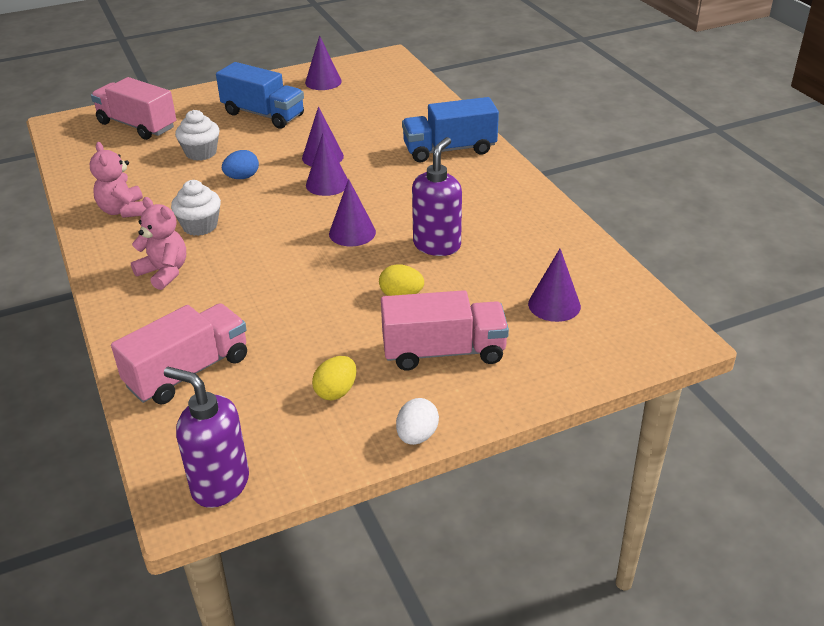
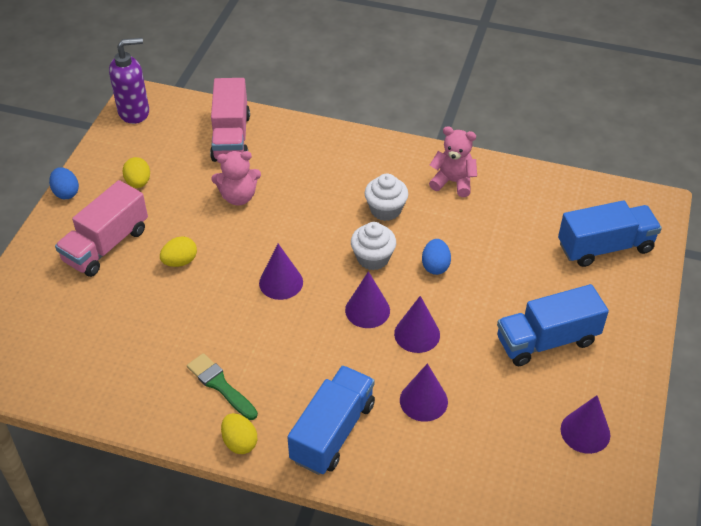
camera: 130 degrees right, 10 degrees up
(137, 125) = (605, 247): pink truck -> blue truck
(164, 272) = (345, 169): pink teddy bear -> pink teddy bear (238, 197)
(201, 153) = (507, 262): white cupcake -> white cupcake (373, 258)
(417, 436) = (66, 193): white egg -> blue egg
(437, 245) = (208, 318): purple soap dispenser -> none
(484, 206) = (220, 385): none -> green brush
(512, 175) = (240, 442): none -> yellow egg
(554, 305) = (70, 330): purple cone -> purple cone (423, 401)

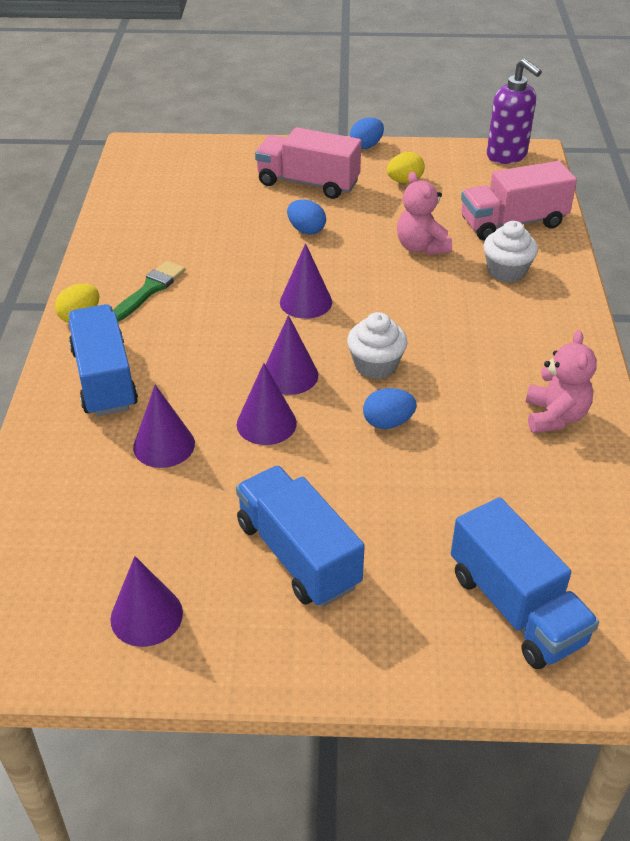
camera: 75 degrees right, 5 degrees down
(180, 261) = (306, 230): yellow egg -> blue egg
(333, 432) = (104, 379): blue truck -> blue truck turned 120 degrees counterclockwise
(385, 210) = (465, 362): white cupcake -> white cupcake (506, 271)

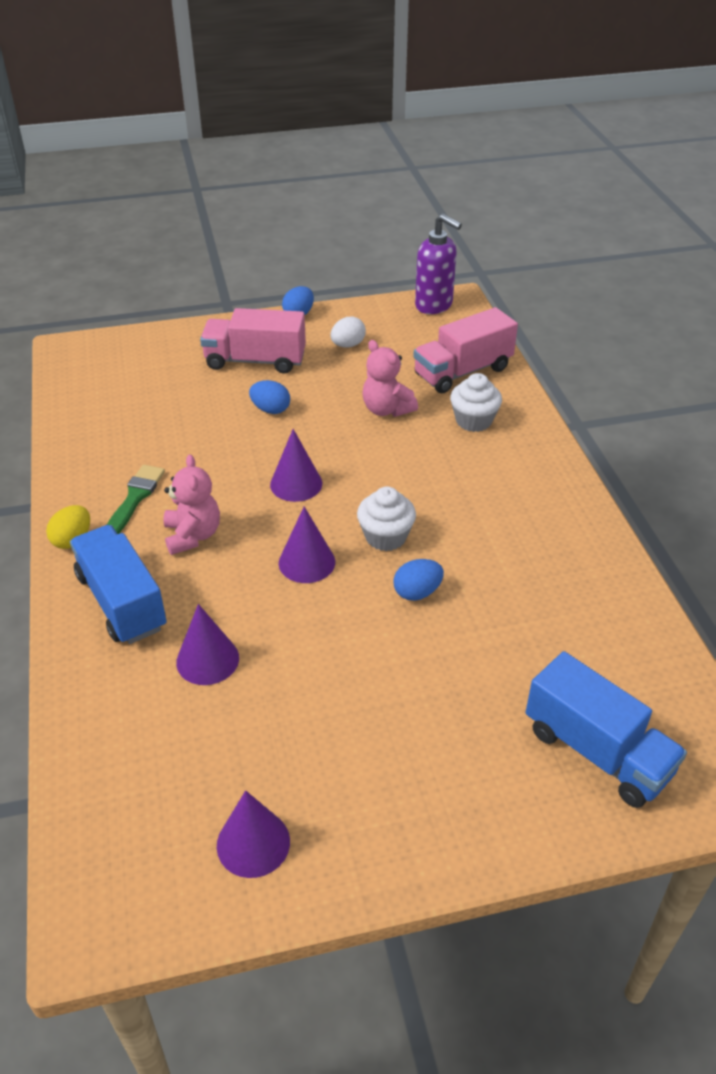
camera: 15 degrees left, 0 degrees up
(266, 423) = (301, 616): purple cone -> none
(298, 554) = (379, 745): blue truck -> none
(404, 181) = (348, 345): yellow egg -> white egg
(554, 416) = (566, 556): pink teddy bear -> pink teddy bear (193, 535)

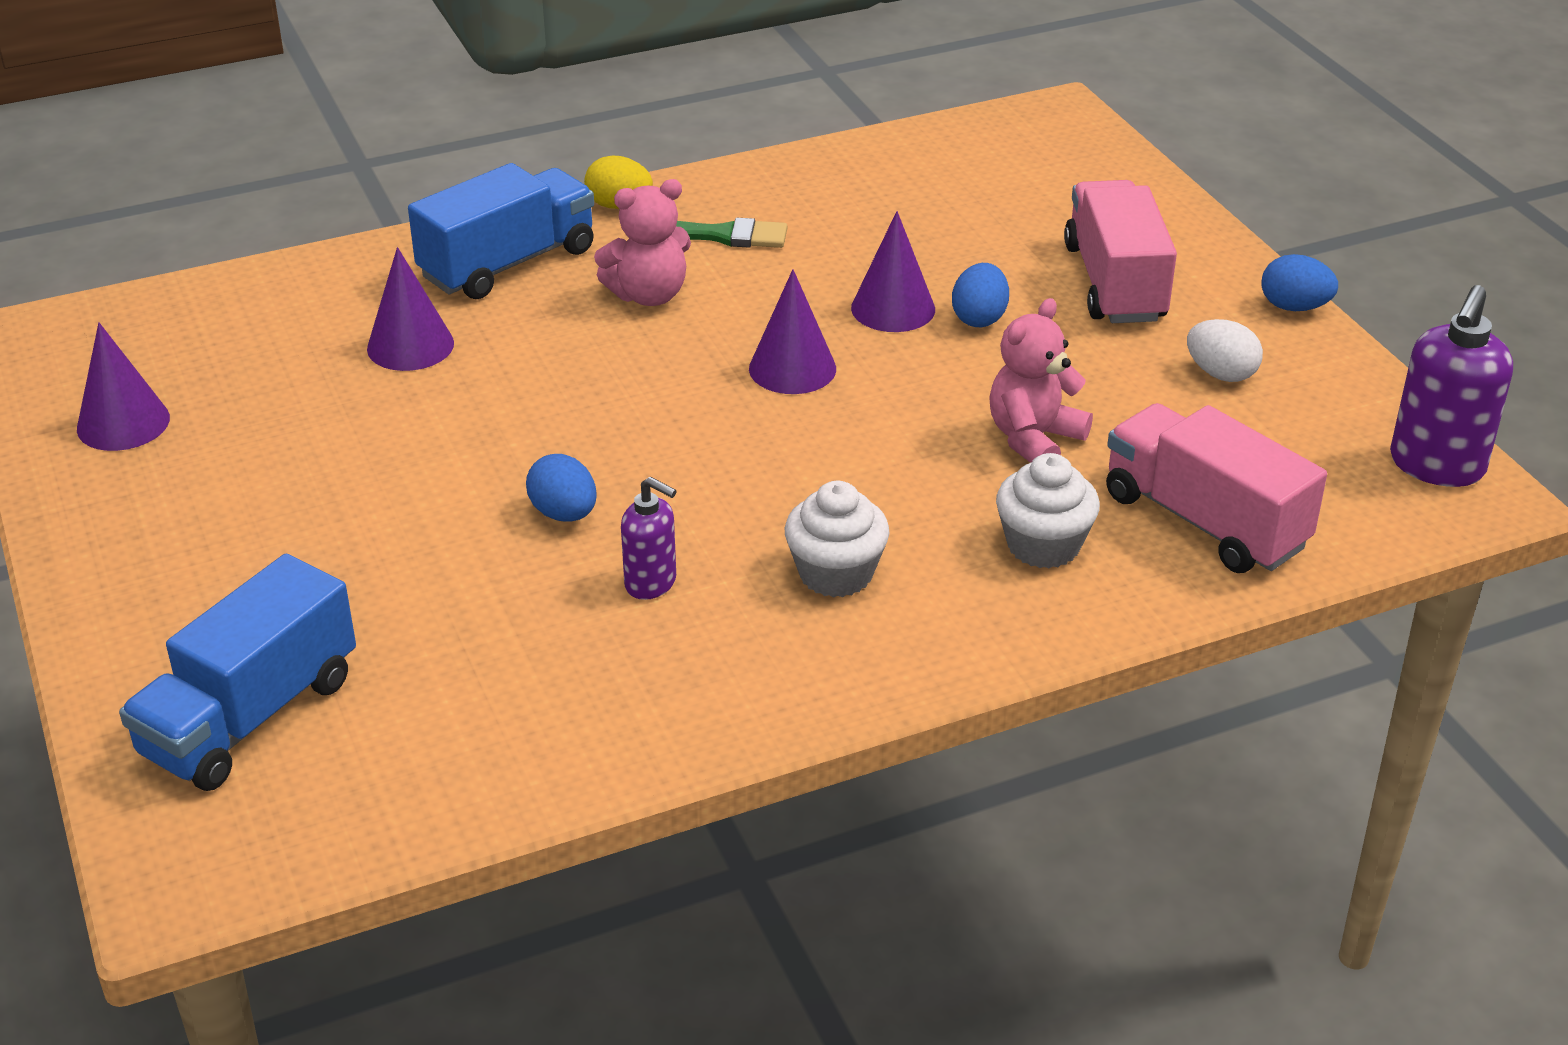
camera: 80 degrees right, 5 degrees down
(307, 562) = (612, 401): purple cone -> purple cone (893, 308)
(385, 537) = (686, 470): white cupcake -> white cupcake (836, 573)
(487, 561) = (651, 583): none -> purple soap dispenser

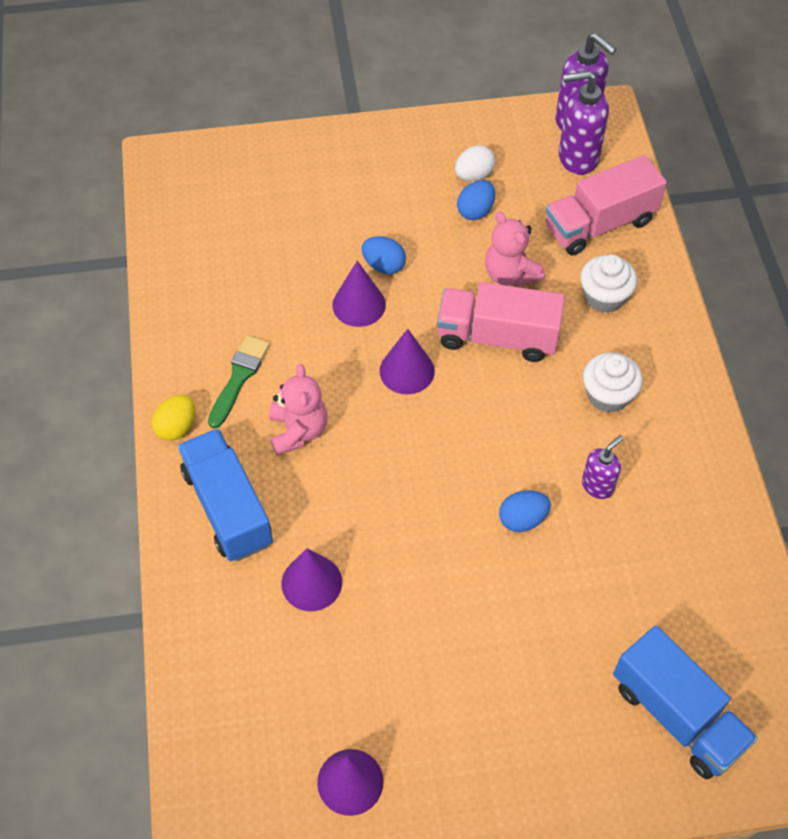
camera: 75 degrees left, 20 degrees up
(1115, 283) = (369, 192): pink truck -> pink truck (497, 337)
(1294, 307) = (420, 123): blue egg -> blue egg (475, 211)
(1343, 477) = (577, 157): none -> purple soap dispenser

